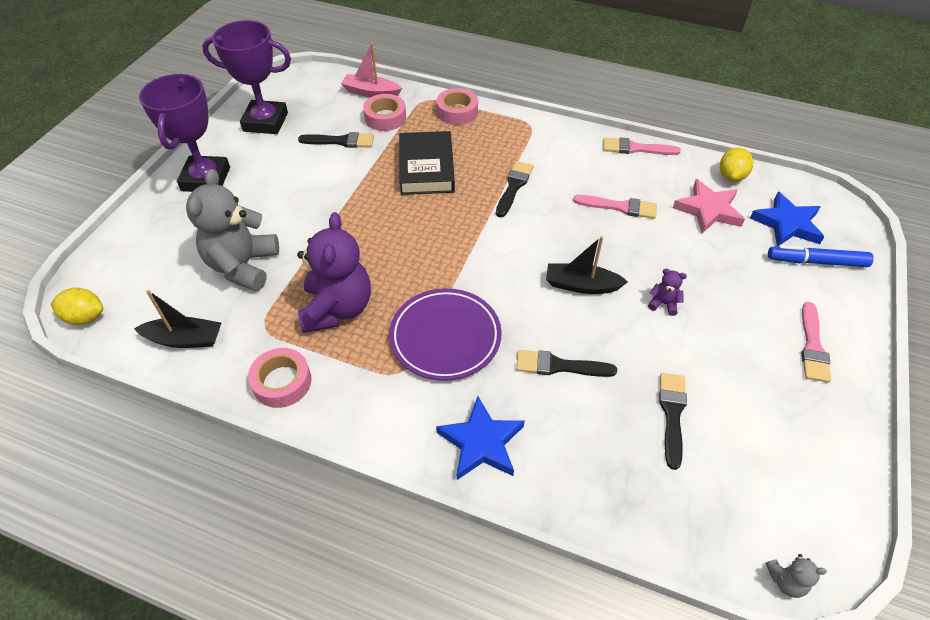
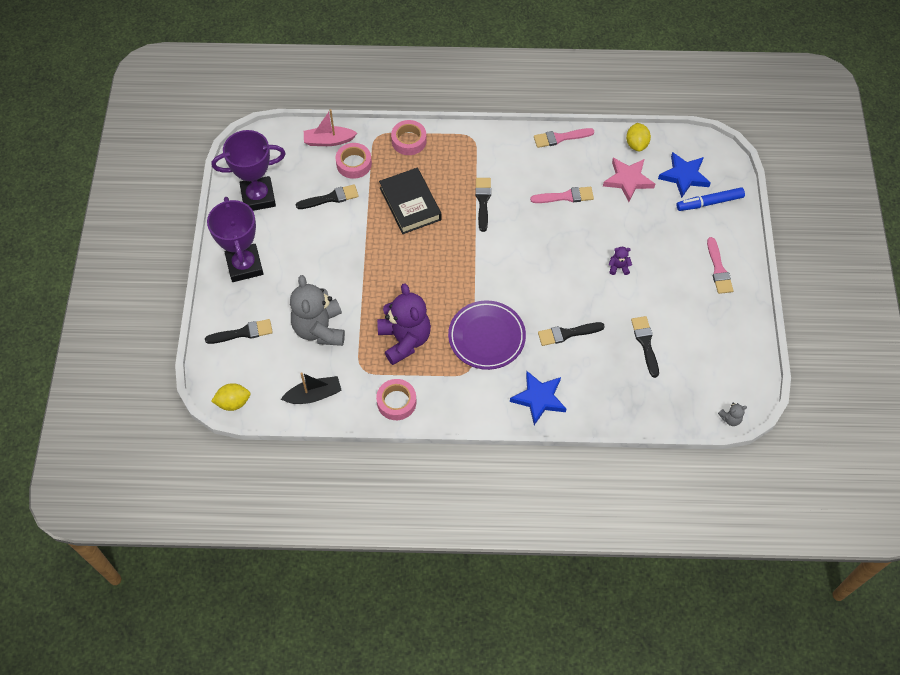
camera: 20 degrees left, 10 degrees up
(154, 244) = (243, 333): none -> black brush
(581, 285) = (560, 270): black boat -> none

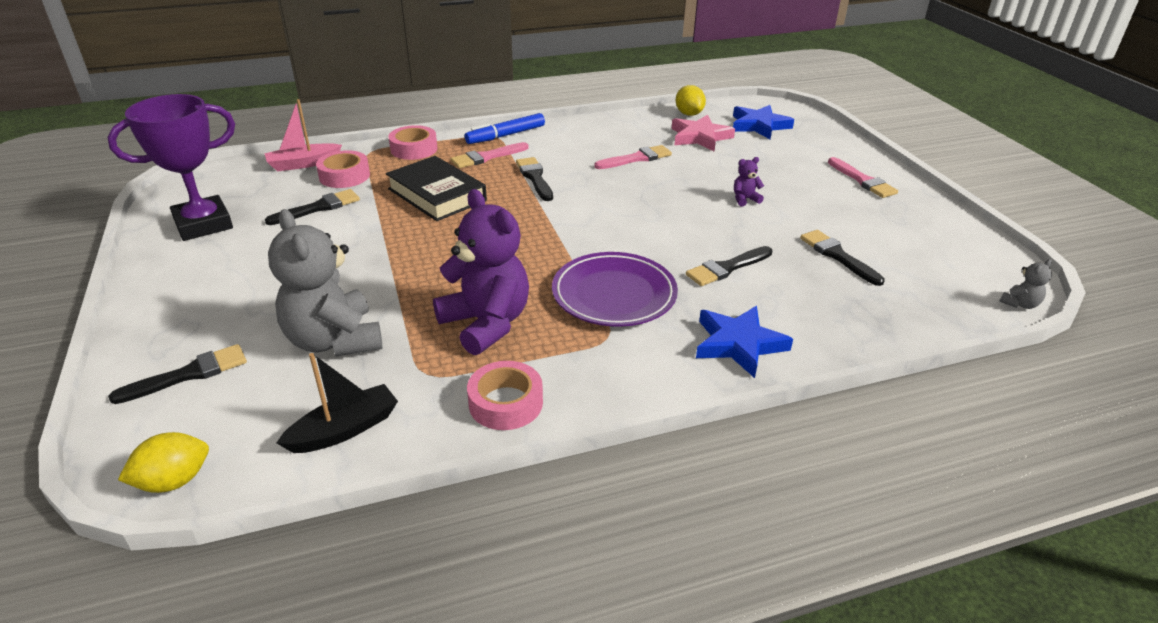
camera: 20 degrees left, 25 degrees down
(244, 265) = (186, 294): purple trophy -> none
(560, 138) = (600, 122): pink brush -> pink brush (486, 157)
(709, 203) = (803, 138): blue marker -> blue marker (506, 135)

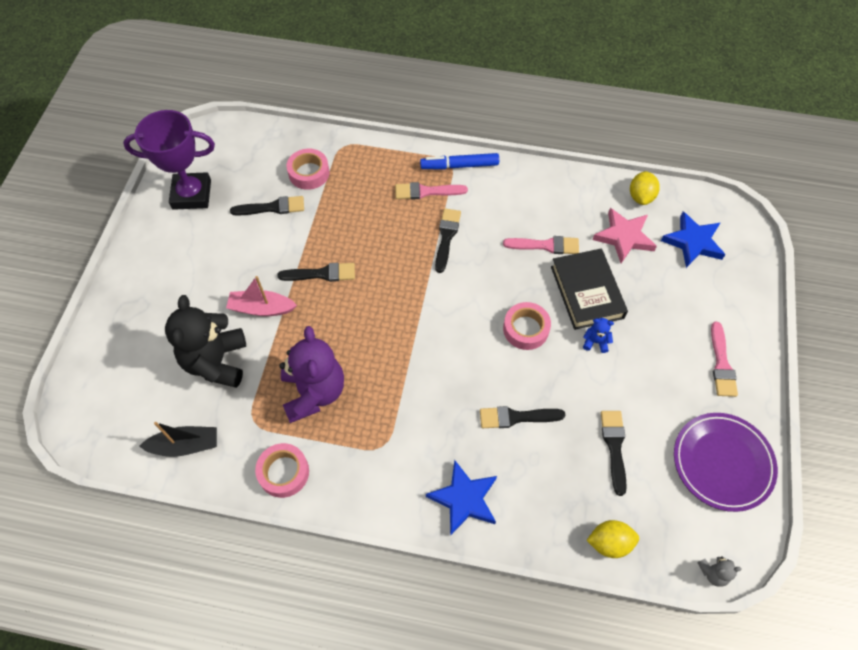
camera: 30 degrees right, 25 degrees up
(174, 481) = (86, 438): yellow lemon -> yellow lemon (609, 542)
(189, 374) = (125, 352): black brush -> black brush (321, 274)
(303, 164) = (288, 144): pink boat -> pink boat (261, 308)
(334, 340) = (216, 362): grey teddy bear -> black teddy bear
(414, 149) = (377, 156): pink tape -> pink tape (526, 329)
(436, 195) = (361, 227): black book -> black book (586, 292)
(614, 294) = (415, 405): purple plate -> purple plate (722, 463)
(745, 199) = (595, 342): purple teddy bear -> blue teddy bear

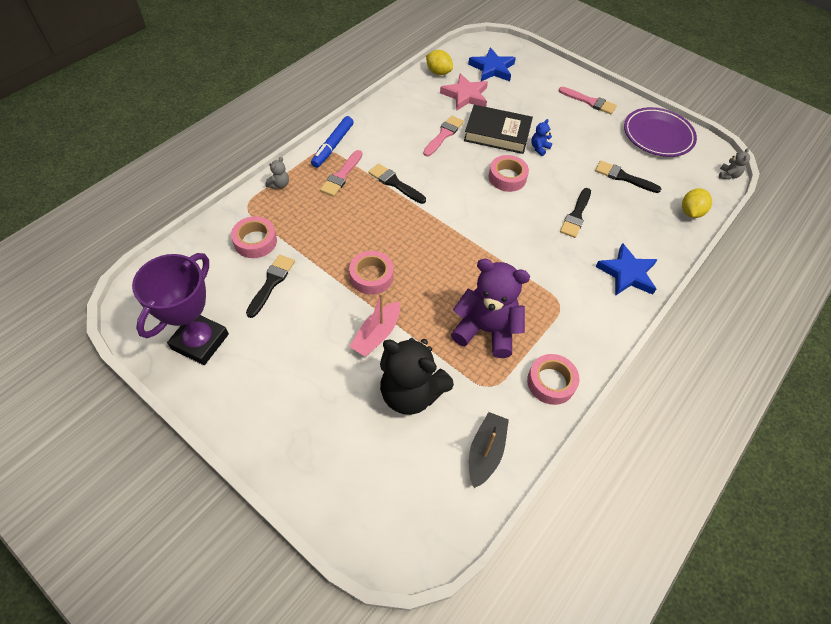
camera: 65 degrees left, 5 degrees down
(321, 274) = (371, 276): black brush -> pink tape
(383, 154) = (279, 184): none -> grey teddy bear

